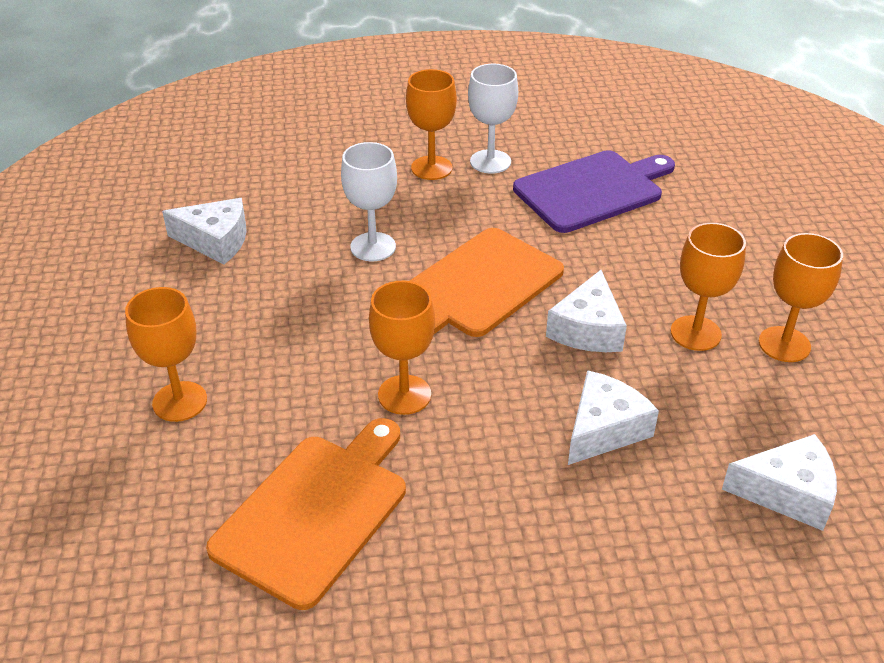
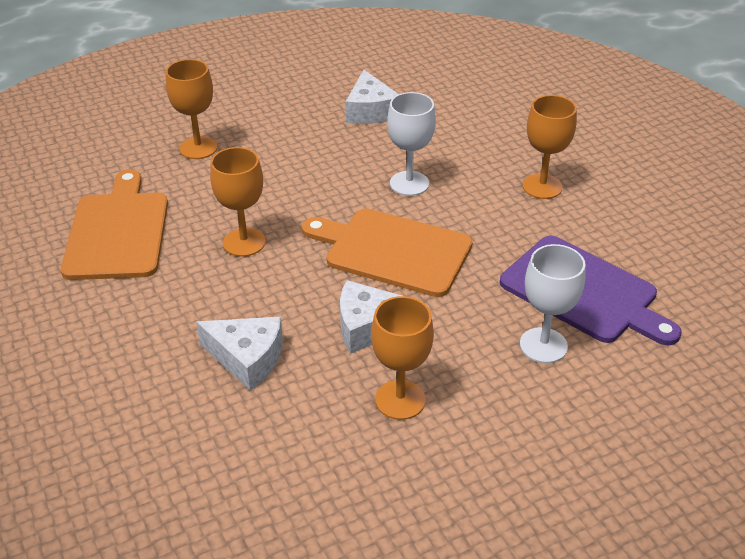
camera: 70 degrees right, 0 degrees up
(315, 512) = (118, 231): orange cutting board -> orange cutting board turned 105 degrees counterclockwise
(490, 162) = (579, 218): white goblet -> white goblet (543, 345)
(784, 344) = (417, 470): orange goblet -> none
(787, 493) = (211, 491): white cheese -> none

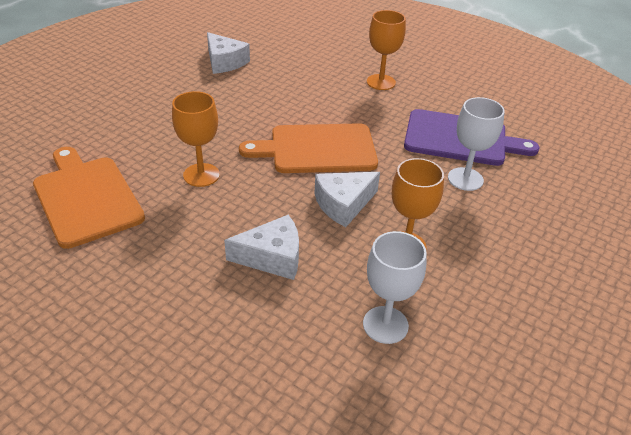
camera: 30 degrees left, 0 degrees up
(198, 148) = (108, 118): orange goblet -> none
(409, 183) = (292, 102): white goblet -> white goblet (385, 325)

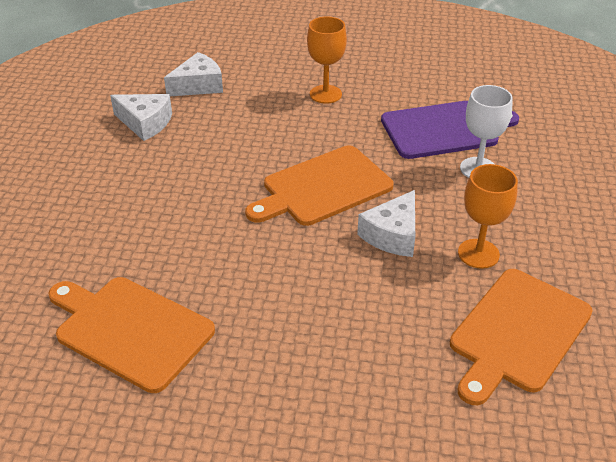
camera: 25 degrees left, 0 degrees up
(201, 175) = (231, 258): orange goblet -> none
(272, 257) = (371, 313): white cheese -> white cheese (198, 85)
(385, 325) = (517, 333): white goblet -> orange cutting board

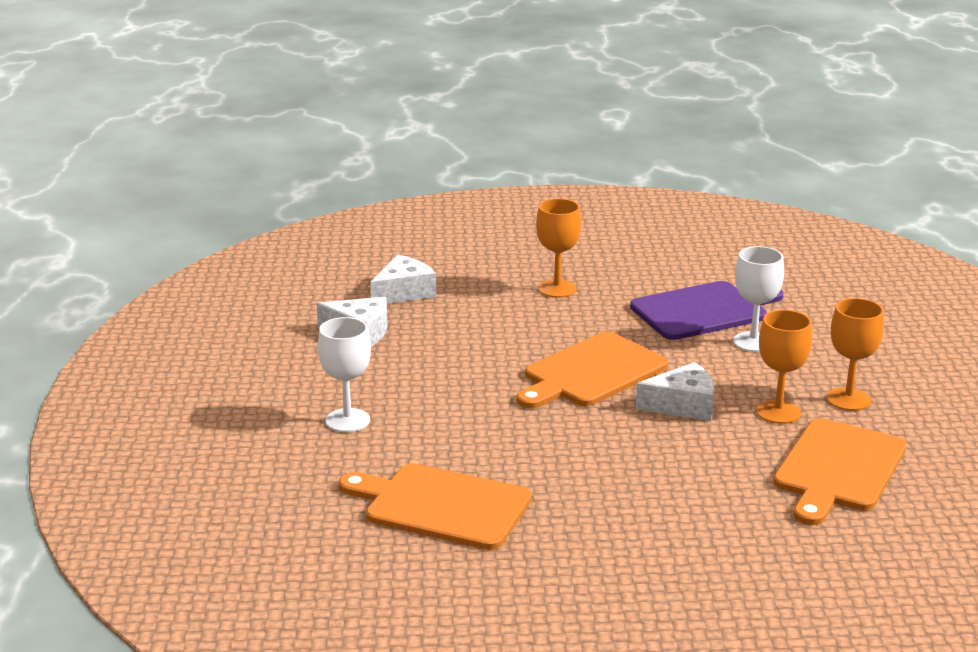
camera: 10 degrees left, 15 degrees down
(92, 217) = (347, 420): none -> white goblet
(392, 235) = (683, 405): white cheese -> white cheese turned 120 degrees counterclockwise
(549, 246) = (848, 399): none -> orange goblet

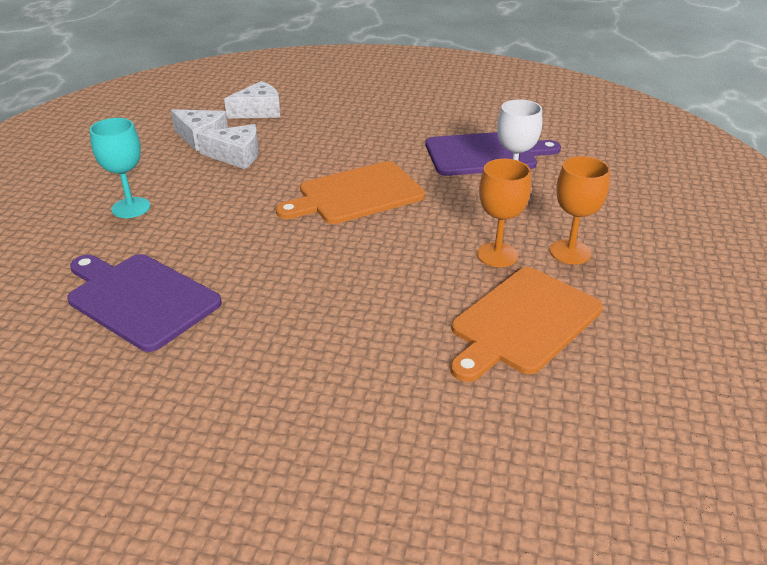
camera: 15 degrees right, 10 degrees up
(347, 420) = (131, 208): white goblet -> turquoise goblet
(441, 506) = (139, 299): orange cutting board -> purple cutting board
(557, 289) = (377, 122): orange goblet -> none
(683, 405) = (415, 235): white cheese -> white cheese (236, 156)

